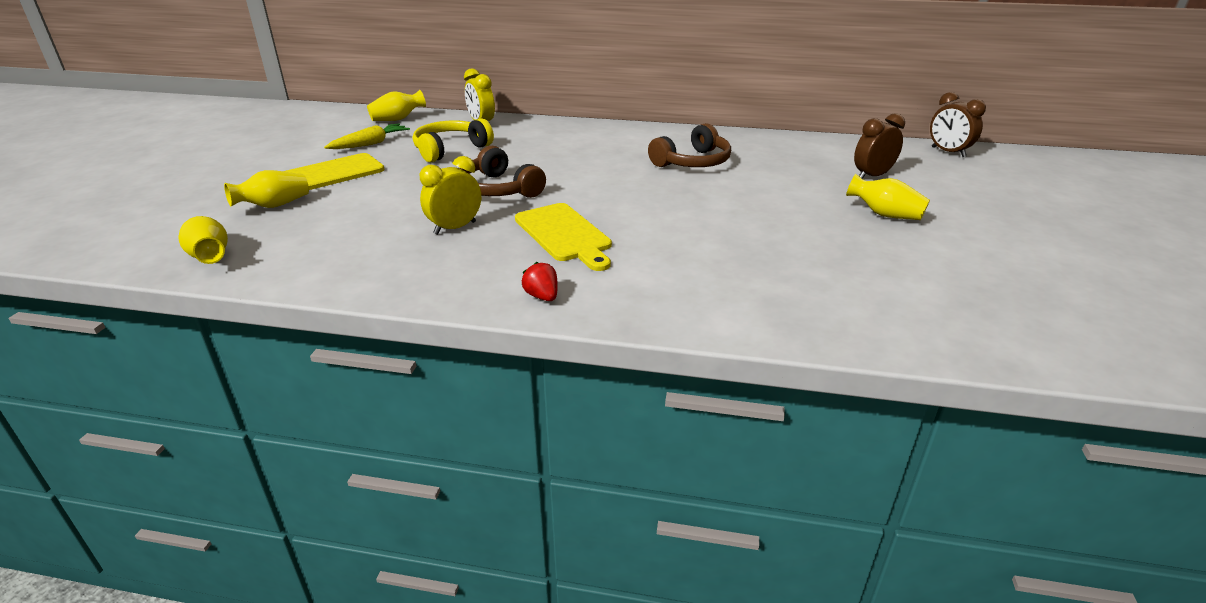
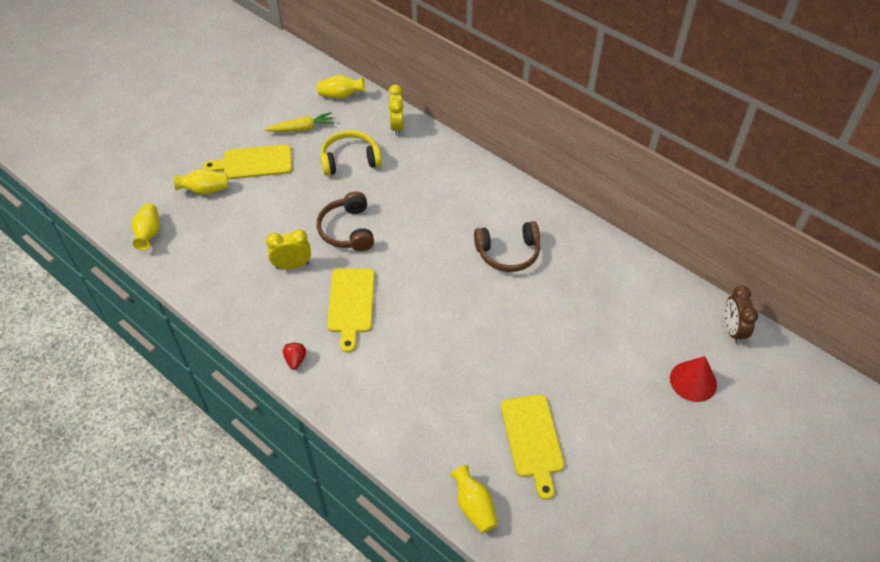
camera: 30 degrees right, 20 degrees up
(872, 176) = (627, 333): brown clock -> none
(884, 214) = (582, 383): yellow vase -> yellow vase (474, 506)
(901, 265) = (532, 440): none -> yellow cutting board
(970, 185) = (693, 381): none -> red cone

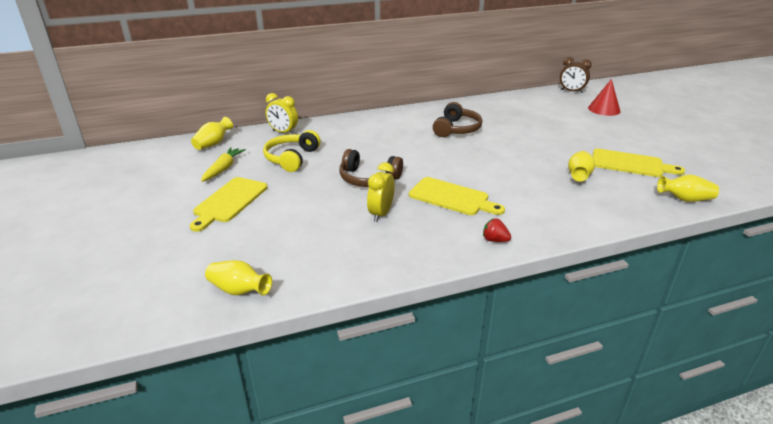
camera: 60 degrees left, 20 degrees down
(205, 190) = (225, 237): yellow vase -> yellow vase (579, 175)

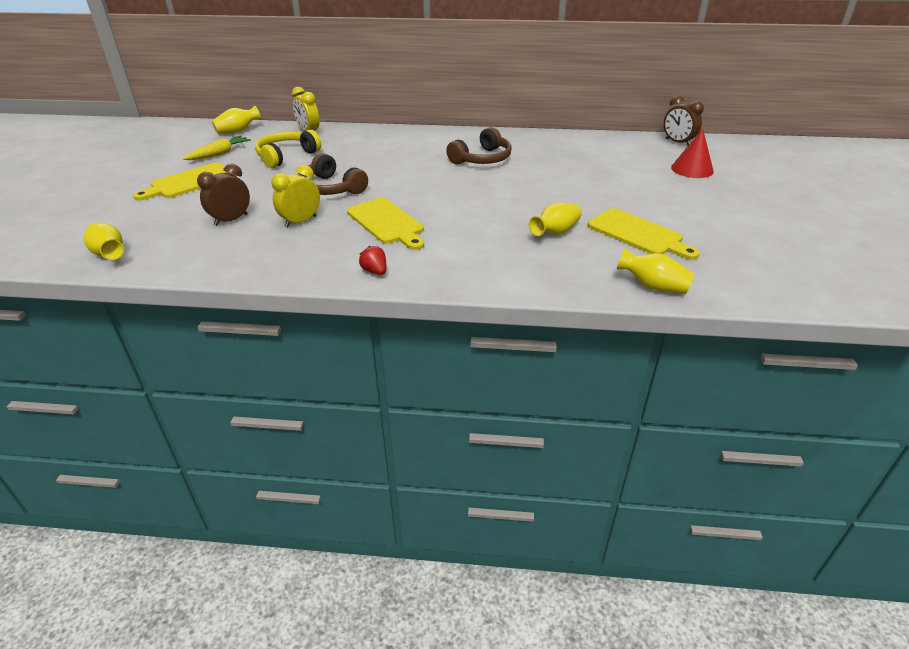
camera: 25 degrees right, 5 degrees up
(317, 227) = (231, 220): none -> brown clock

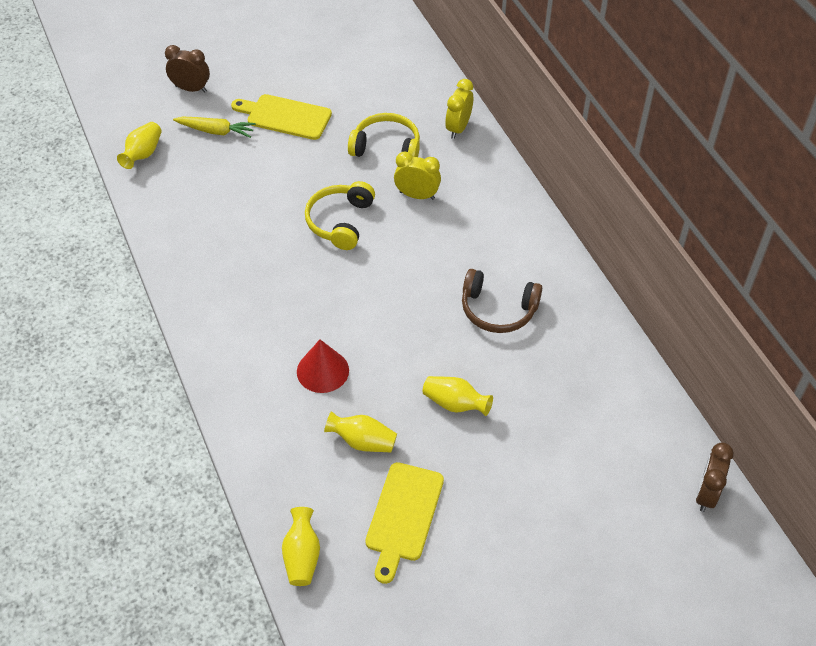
camera: 60 degrees right, 15 degrees up
(219, 154) = (355, 96): yellow carrot -> yellow carrot (216, 131)
(231, 220) = (237, 190): brown clock -> brown clock (191, 89)
(238, 131) = (417, 74): yellow vase -> yellow vase (455, 404)
(300, 221) = (263, 238): yellow clock -> yellow clock (417, 195)
(330, 188) = (340, 221): brown headphones -> yellow headphones
(375, 271) = (211, 335): red strawberry -> none
(386, 223) = (299, 300): yellow cutting board -> none
(692, 169) = (622, 530): red cone -> red cone (322, 371)

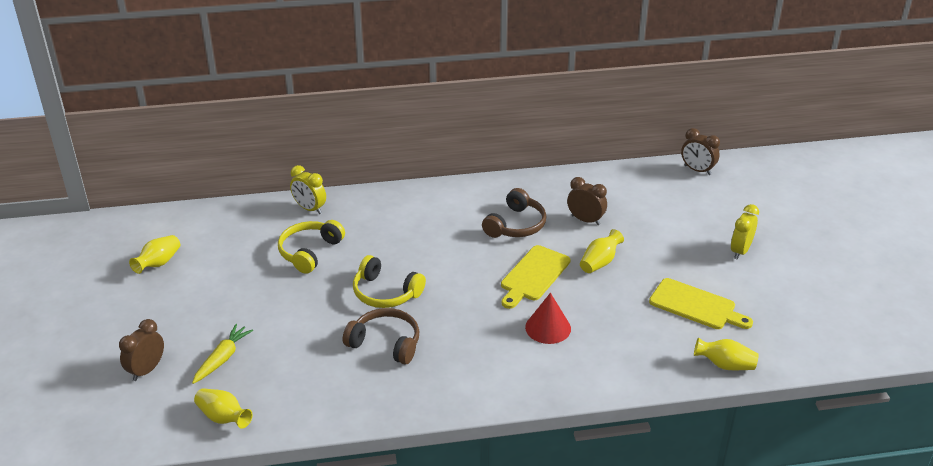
camera: 75 degrees left, 15 degrees down
(264, 240) = (386, 343): none -> brown headphones
(285, 116) = (231, 308): yellow cutting board -> yellow cutting board (533, 275)
(362, 441) = (624, 316): yellow vase -> yellow vase (158, 263)
(417, 195) = (376, 244): yellow clock -> yellow clock (740, 251)
(535, 377) = (585, 220): none -> brown clock

